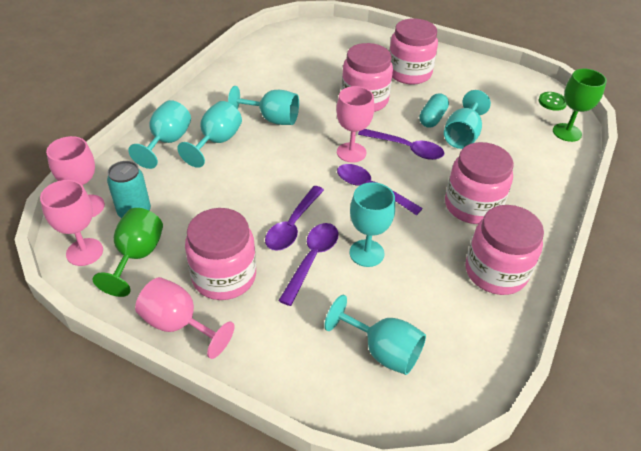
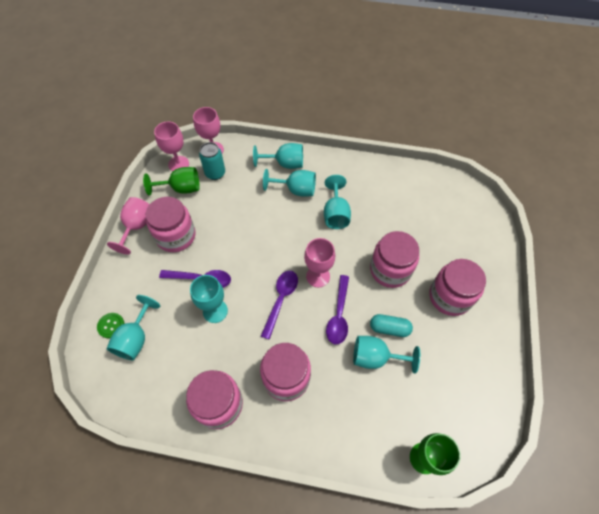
camera: 75 degrees right, 15 degrees up
(293, 225) = (229, 259): purple spoon -> none
(552, 102) = (471, 440): green button -> green button (111, 326)

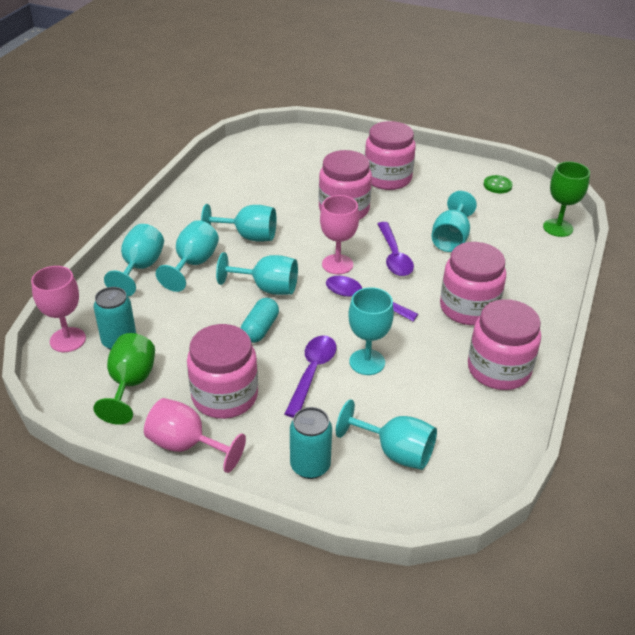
camera: 80 degrees left, 20 degrees down
(111, 326) = (368, 483): green button -> green button (497, 185)
(123, 292) = (310, 466): none -> turquoise can
(178, 164) = (74, 384): pink goblet -> none
(280, 237) = (267, 288): none -> turquoise goblet
(339, 315) = (394, 256): purple spoon -> purple spoon turned 60 degrees clockwise
(389, 328) = (417, 223): turquoise capsule -> turquoise capsule (260, 329)

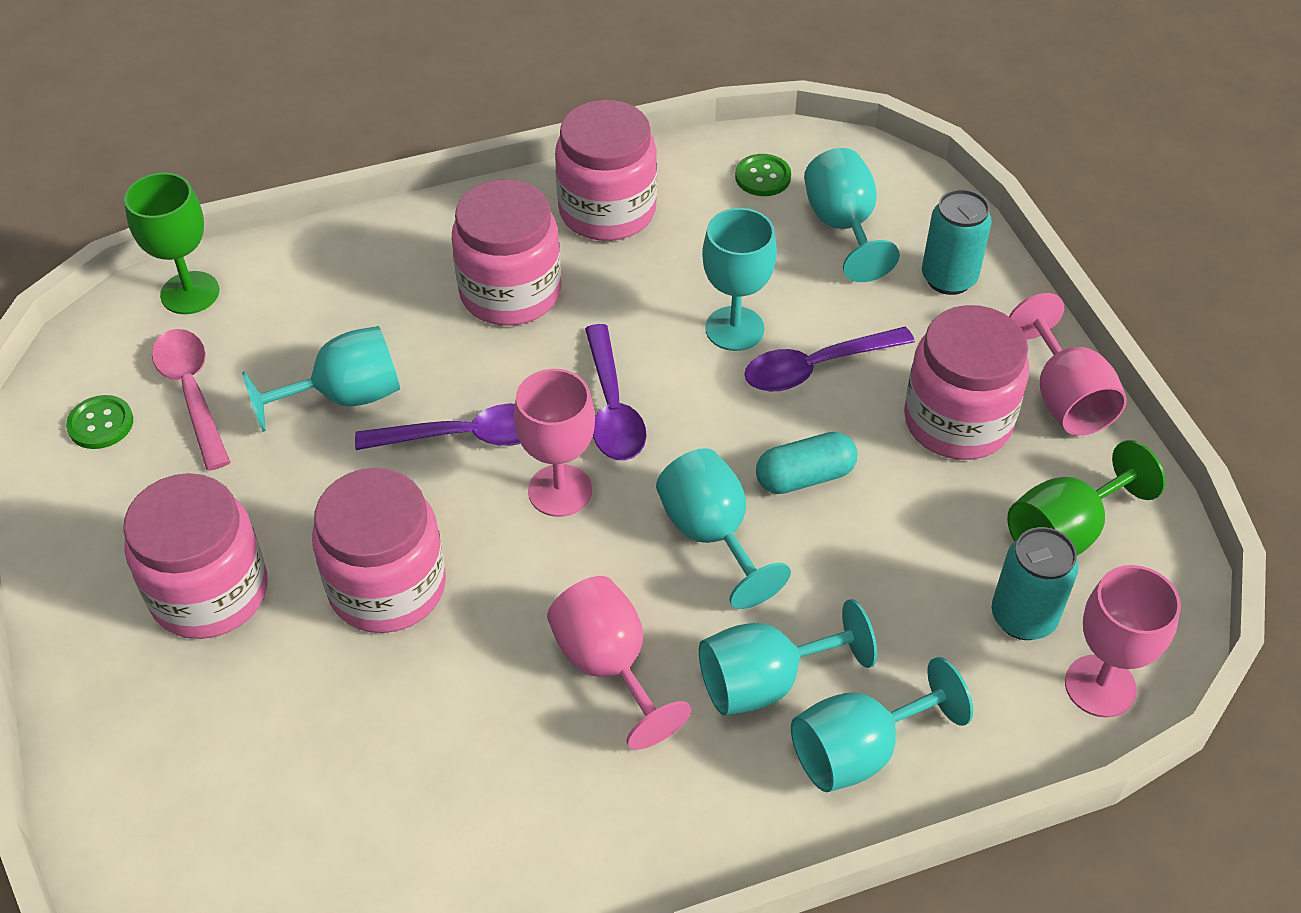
camera: 130 degrees left, 10 degrees up
(248, 236) = (608, 666): turquoise goblet -> pink goblet
(394, 256) = (465, 436): purple spoon -> purple spoon turned 45 degrees clockwise
(470, 447) = (762, 177): none -> green button
(493, 208) = (192, 393): none -> pink spoon

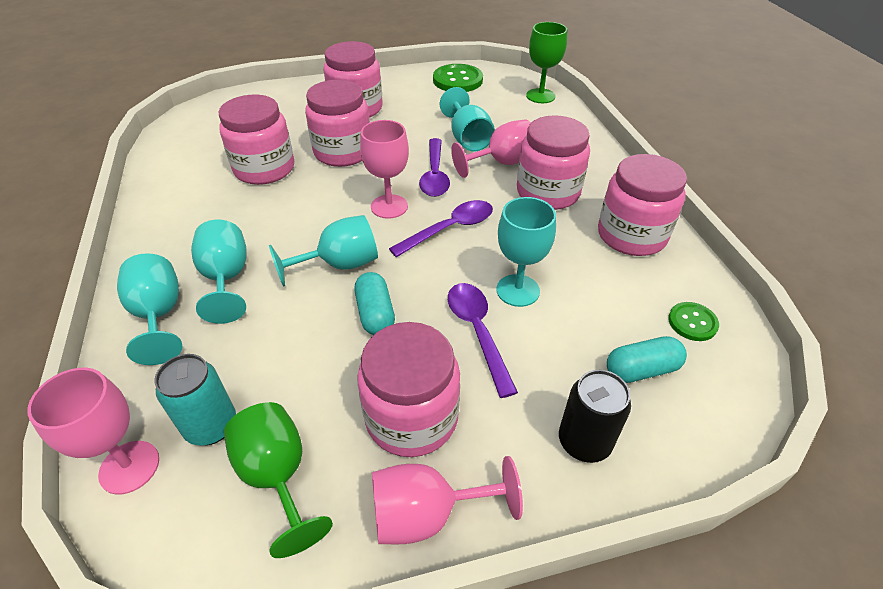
camera: 95 degrees right, 5 degrees down
(101, 424) = (457, 80): green button -> green button, size x1.74
(192, 393) = (474, 99): pink spoon -> none
(448, 711) = (264, 169): none -> pink jar
(608, 666) = (266, 219): pink goblet -> pink goblet (502, 163)
(612, 407) = (449, 229): purple spoon -> purple spoon turned 150 degrees clockwise
(843, 226) = (641, 370): turquoise goblet -> turquoise capsule
(948, 278) = (584, 442): turquoise can -> black can

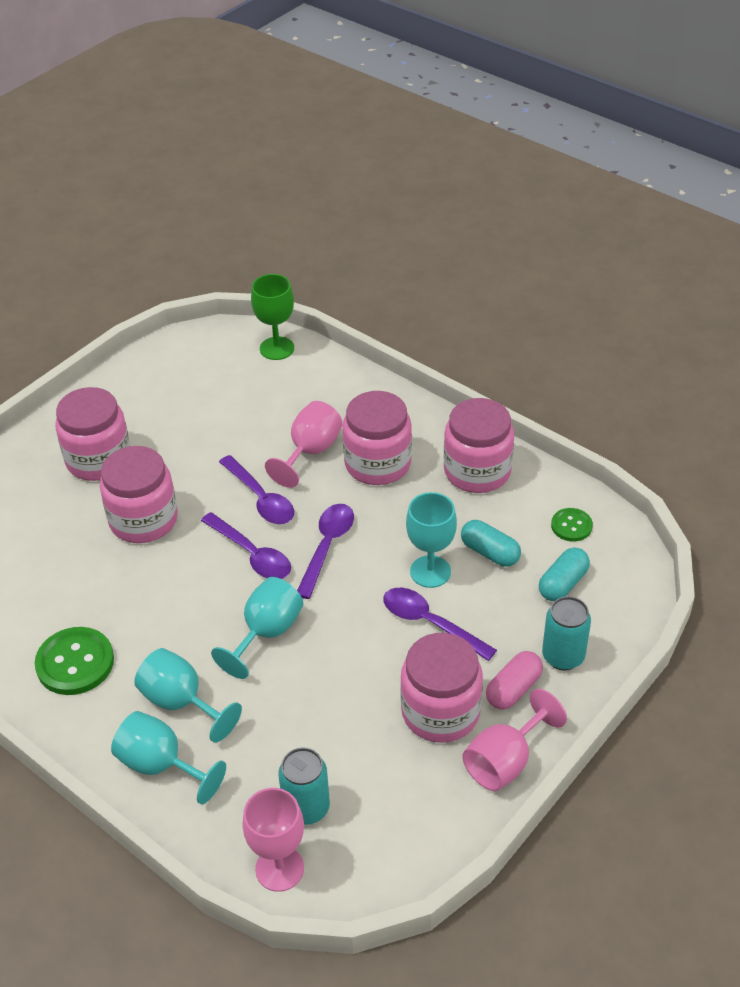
camera: 35 degrees left, 0 degrees up
(264, 169) = (84, 581): pink jar -> none
(277, 476) = (389, 804): green goblet -> none
(375, 314) = (339, 655): turquoise capsule -> turquoise capsule (490, 552)
(389, 206) = (251, 554): pink goblet -> purple spoon
(457, 80) = (171, 367): green button -> green button (75, 663)
(468, 139) = (253, 440): turquoise goblet -> none
(502, 442) = (513, 689): none -> pink capsule
(584, 442) = (563, 656): black can -> turquoise can

